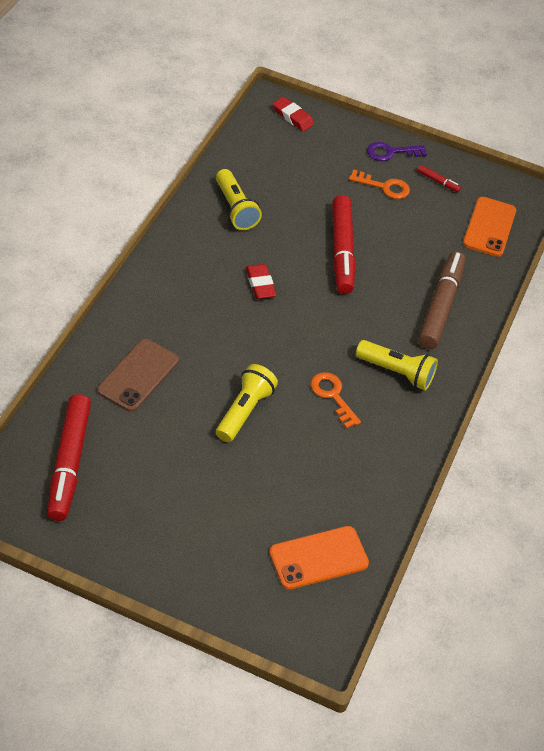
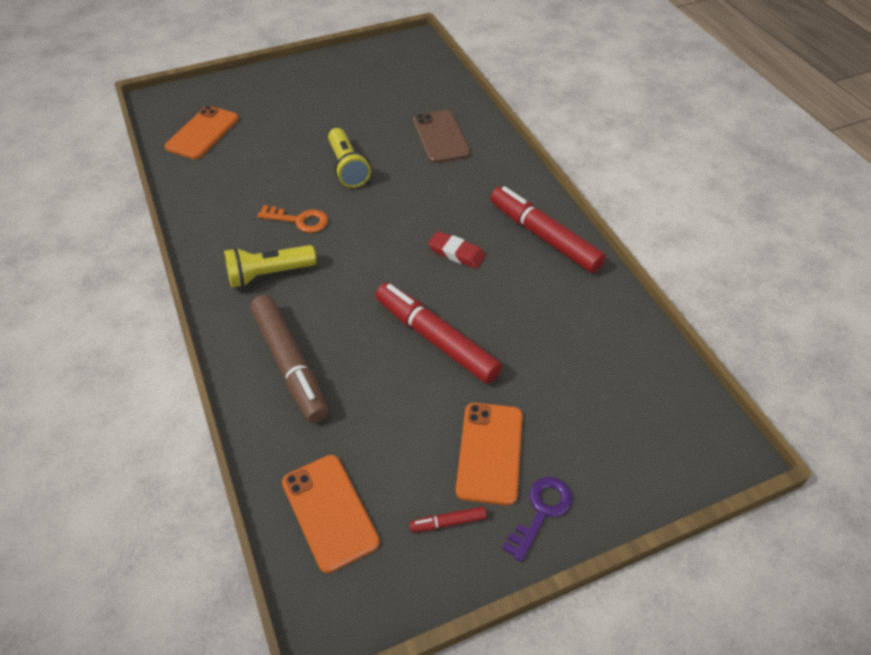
camera: 140 degrees right, 0 degrees up
(69, 462) = (407, 77): red marker -> red marker (544, 237)
(235, 209) = (568, 296): yellow flashlight -> none
(292, 117) = (685, 451): red eraser -> none
(384, 187) = (490, 452): orange key -> orange phone

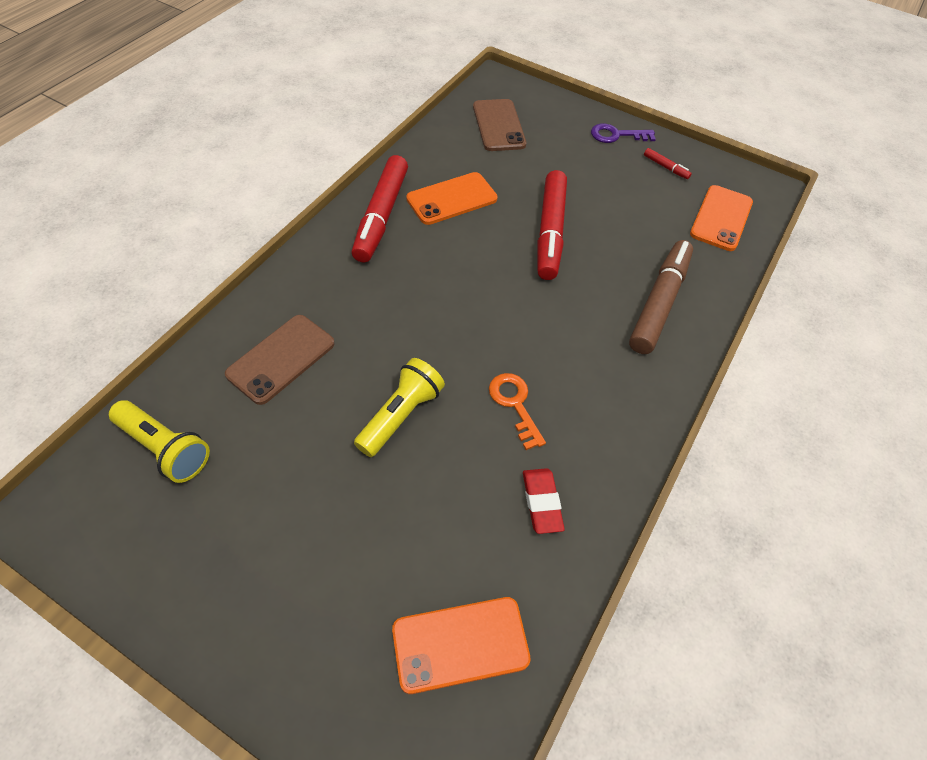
camera: 130 degrees left, 5 degrees up
(269, 274) = (598, 380): yellow flashlight -> yellow flashlight (164, 448)
(456, 253) = (450, 262): red eraser -> red eraser (542, 502)
(490, 452) = (605, 168): orange phone -> orange phone (452, 199)
(630, 395) = (498, 125): none -> brown phone

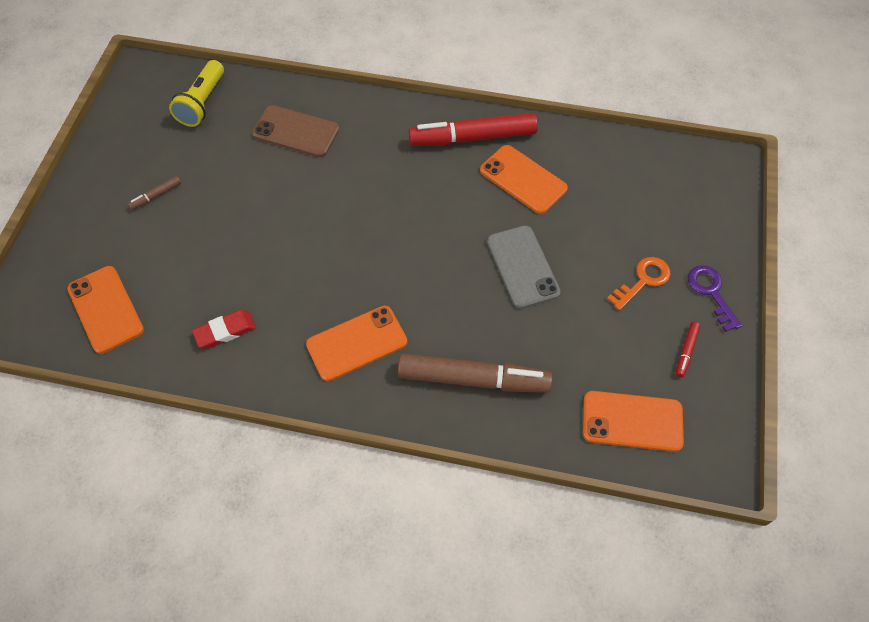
camera: 75 degrees right, 5 degrees up
(297, 540) = (156, 195): none -> brown marker
(400, 415) = (272, 219): yellow flashlight -> none
(498, 125) = (653, 185): brown phone -> none
(515, 405) = (309, 290): orange key -> orange key (643, 281)
(550, 231) = (522, 267): red marker -> grey phone
(595, 380) = (357, 343): none -> orange phone

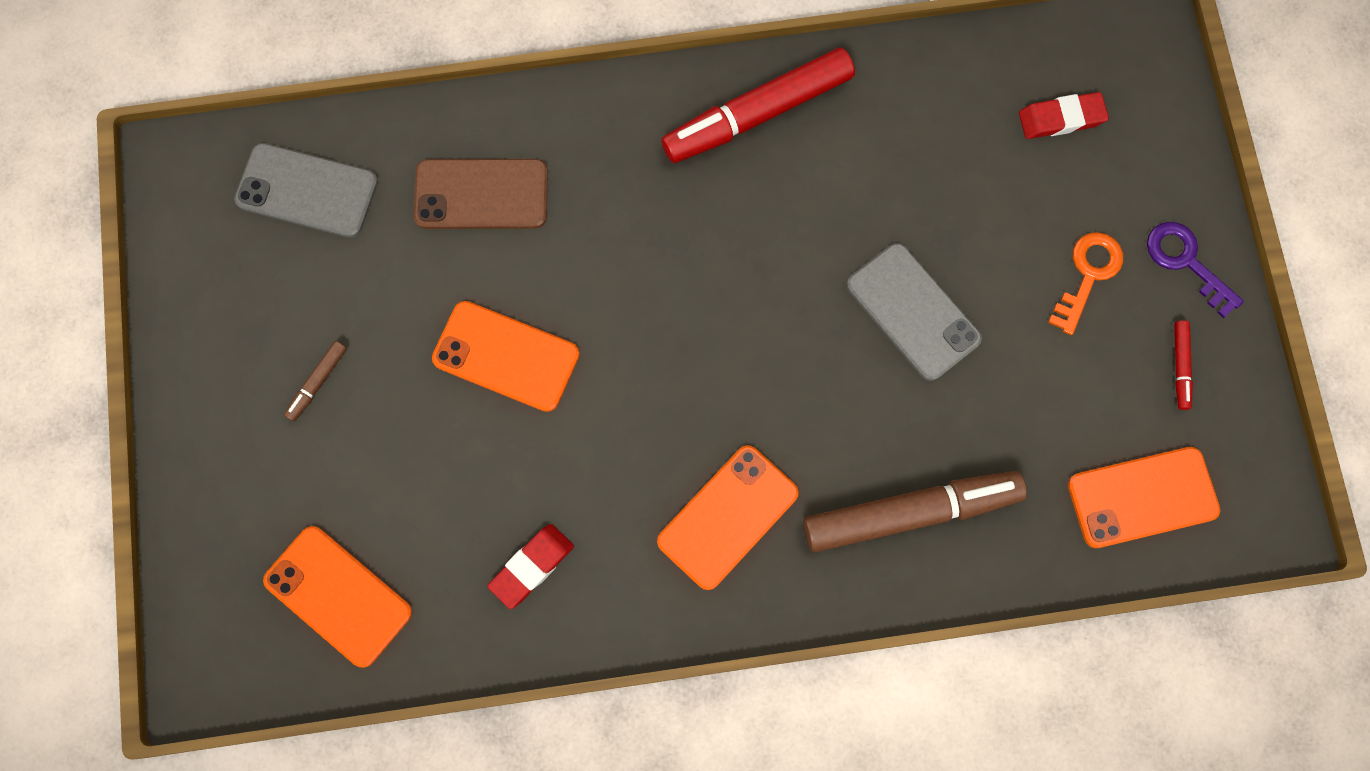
camera: 20 degrees left, 15 degrees up
(202, 103) = (307, 191): yellow flashlight -> grey phone
(523, 179) = (860, 163): orange phone -> orange phone (506, 356)
(657, 192) = (1061, 118): none -> red eraser

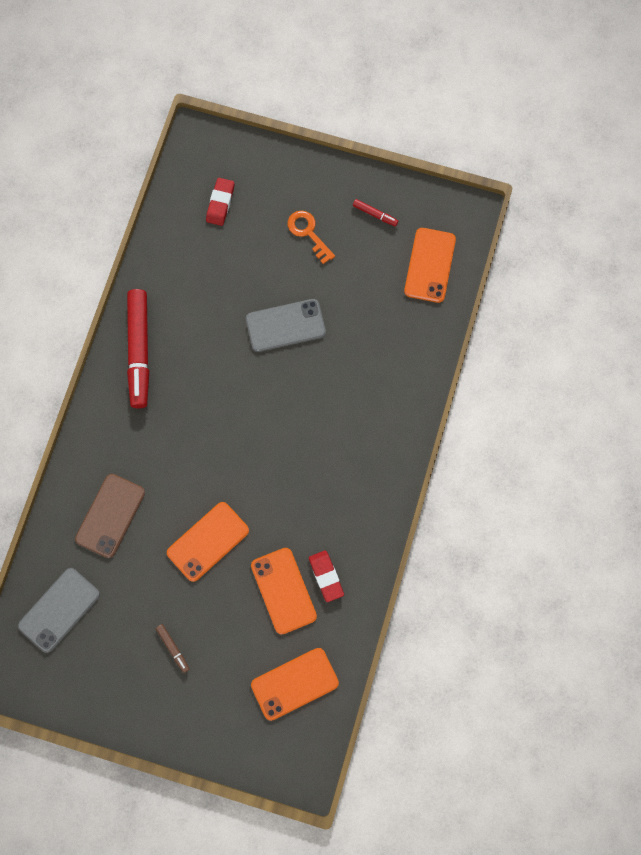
camera: 65 degrees left, 0 degrees up
(727, 517) = (347, 466): orange phone -> orange phone (283, 590)
(909, 513) = (386, 377): brown marker -> none
(1186, 262) = (324, 184): purple key -> none

